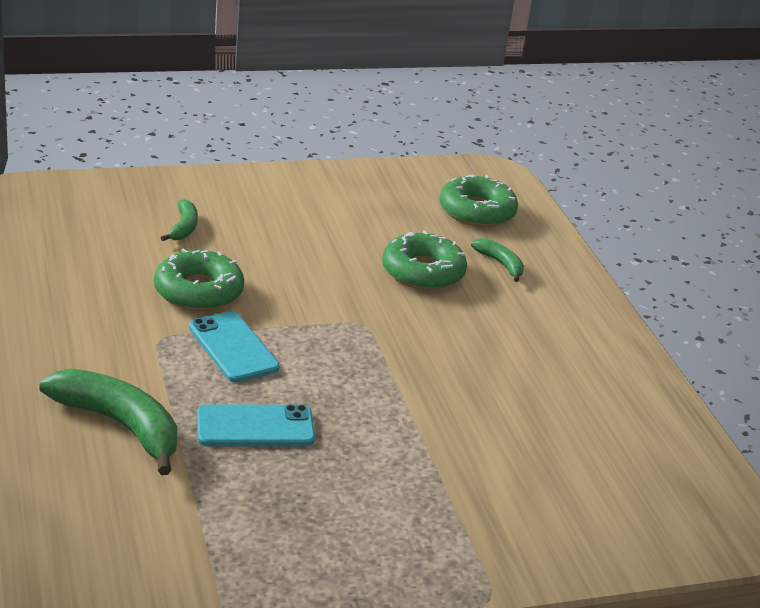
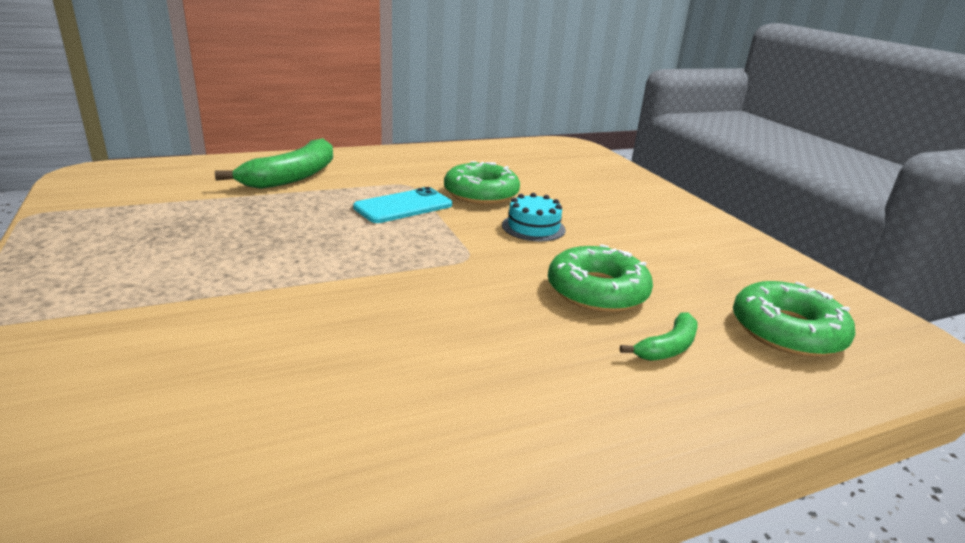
camera: 85 degrees right, 5 degrees down
(184, 227) = (574, 187): green banana -> none
(255, 427) = (289, 216): turquoise phone -> none
(295, 276) = (533, 227): none -> turquoise cake

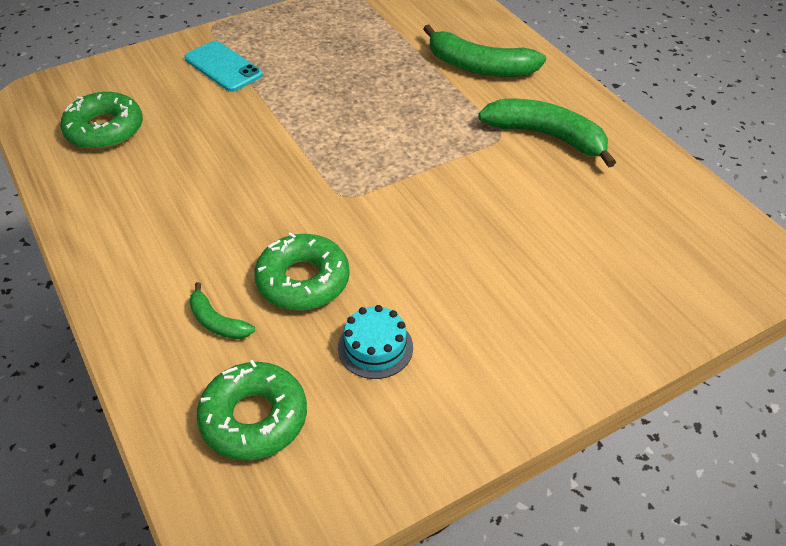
camera: 85 degrees right, 20 degrees up
(403, 206) = (441, 143): turquoise phone -> turquoise phone (223, 67)
(417, 170) = (547, 136): none -> green banana
(481, 194) = (503, 190): green donut -> green donut (105, 130)
(533, 227) = (429, 234): turquoise cake -> turquoise cake (375, 347)

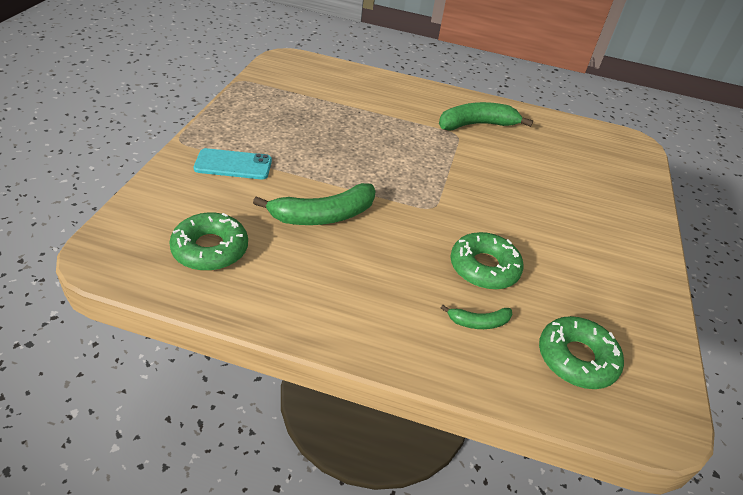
camera: 50 degrees left, 5 degrees down
(375, 347) = (567, 279): turquoise cake -> none
(479, 66) = (390, 101): green banana -> green banana (323, 215)

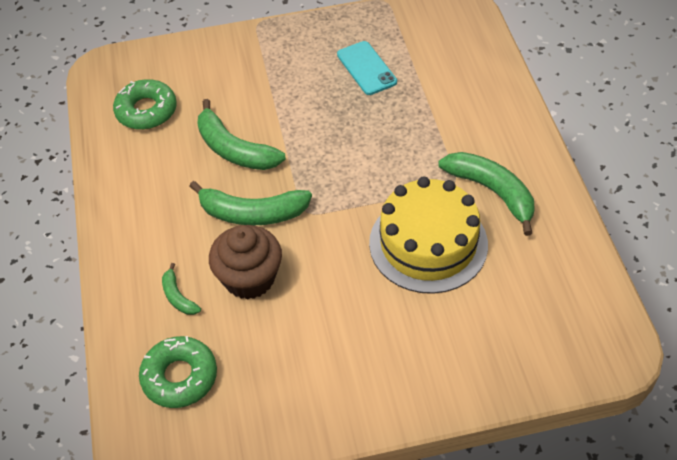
camera: 70 degrees right, 10 degrees up
(233, 165) = (254, 67): turquoise phone -> turquoise phone (366, 68)
(410, 236) = (252, 213): none -> green banana
(484, 268) = (249, 278): green donut -> brown cupcake
(505, 168) = (428, 243): none -> yellow cake

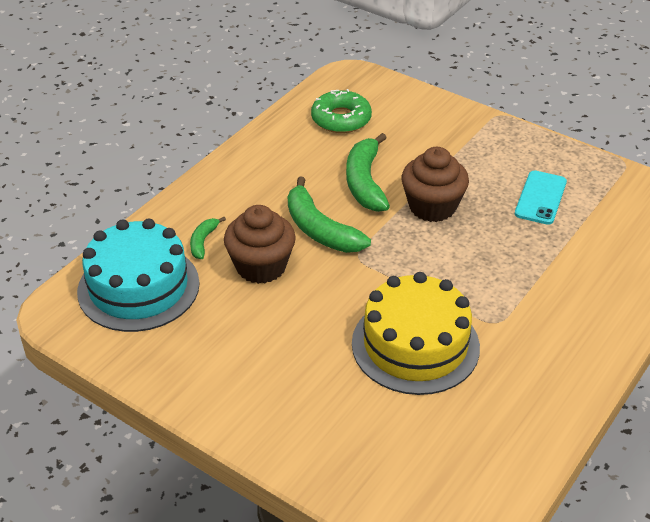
camera: 45 degrees right, 10 degrees down
(179, 377) = (138, 287): green donut -> turquoise cake
(306, 131) = (432, 207): none -> brown cupcake
(492, 192) = (519, 352): green banana -> none

